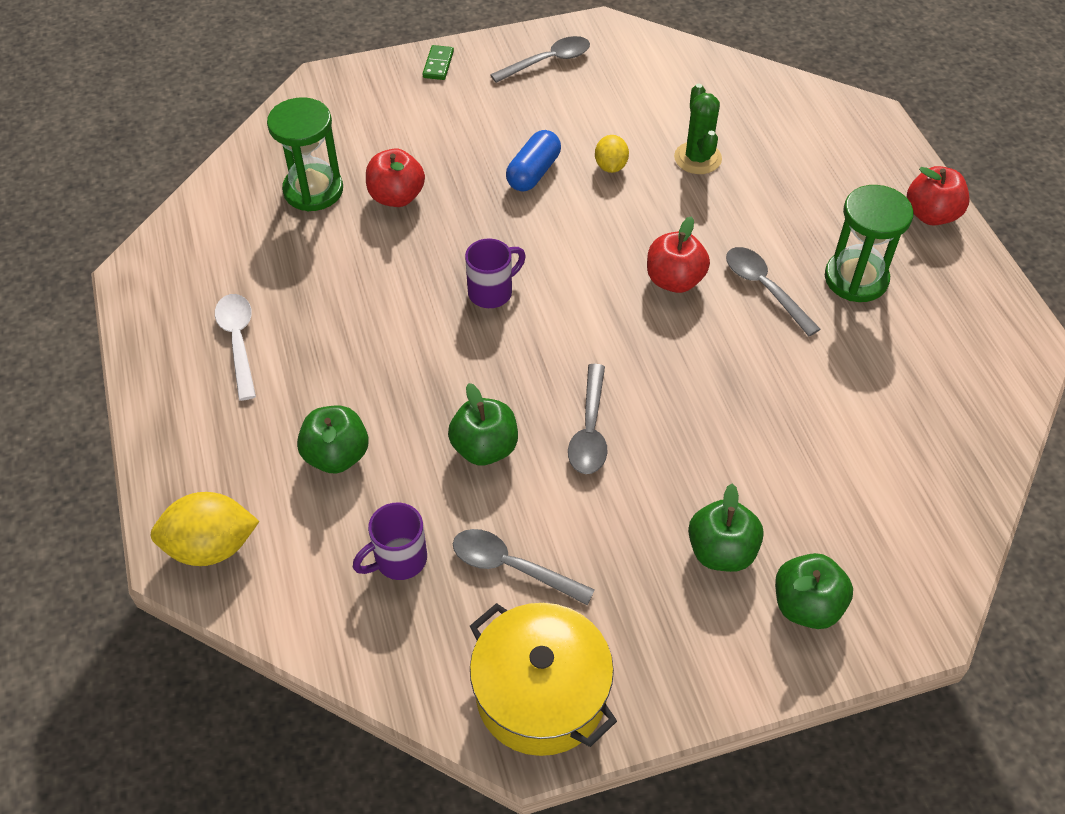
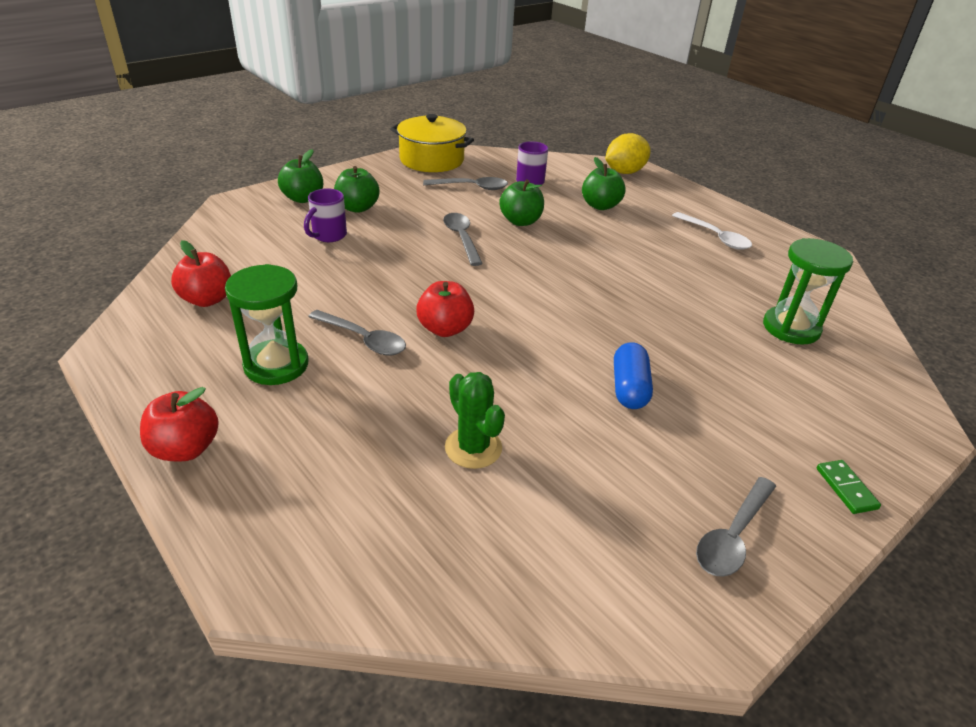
camera: 155 degrees right, 15 degrees down
(396, 197) = (722, 338): red apple -> red apple (207, 299)
(492, 292) = (583, 292): purple mug -> purple mug (328, 236)
(610, 166) = (560, 414): yellow lemon -> none

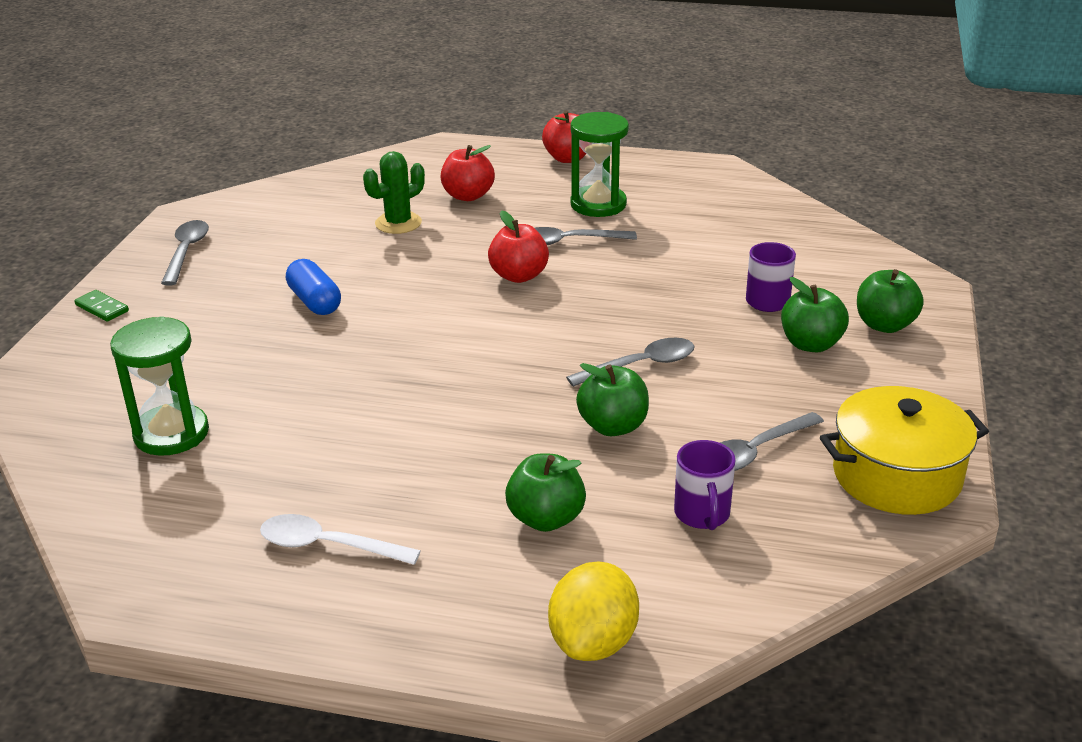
camera: 145 degrees right, 5 degrees down
(207, 299) = (732, 212): red apple -> red apple (468, 196)
(462, 238) = (640, 365): grey spoon -> grey spoon turned 60 degrees counterclockwise
(473, 448) = (398, 223): green cactus -> green cactus turned 60 degrees counterclockwise

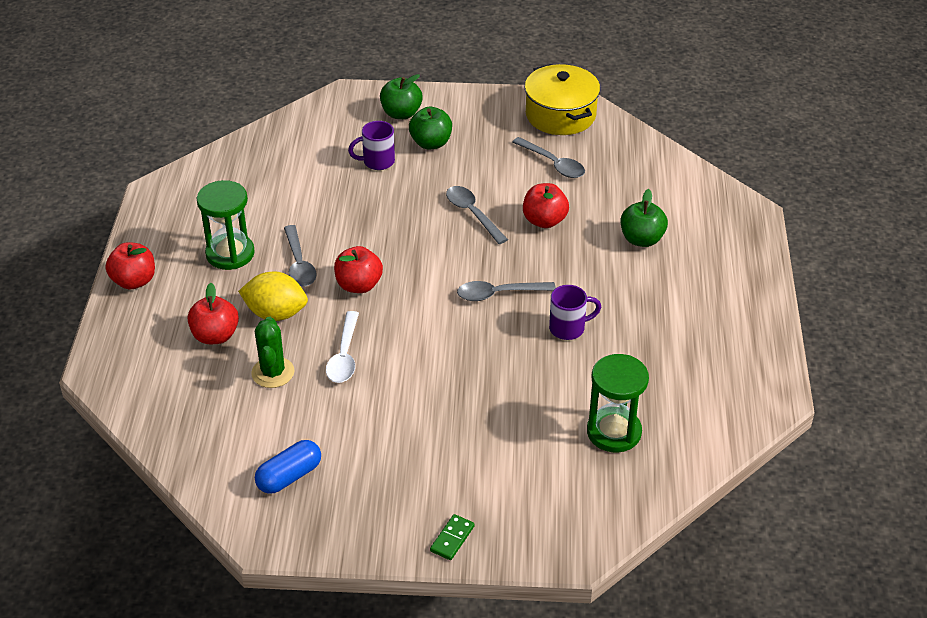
camera: 100 degrees left, 10 degrees up
(186, 252) = (342, 510): grey spoon -> grey spoon (499, 294)
(314, 301) = (417, 397): blue capsule -> blue capsule (289, 476)
(328, 546) = (697, 324): white spoon -> white spoon (344, 355)
(398, 223) = (273, 372): green cactus -> green cactus turned 45 degrees clockwise
(593, 642) = (730, 213): yellow lemon -> yellow lemon (276, 313)
(613, 426) = (544, 221): green apple -> red apple
(702, 515) = (618, 181): purple mug -> purple mug (568, 328)

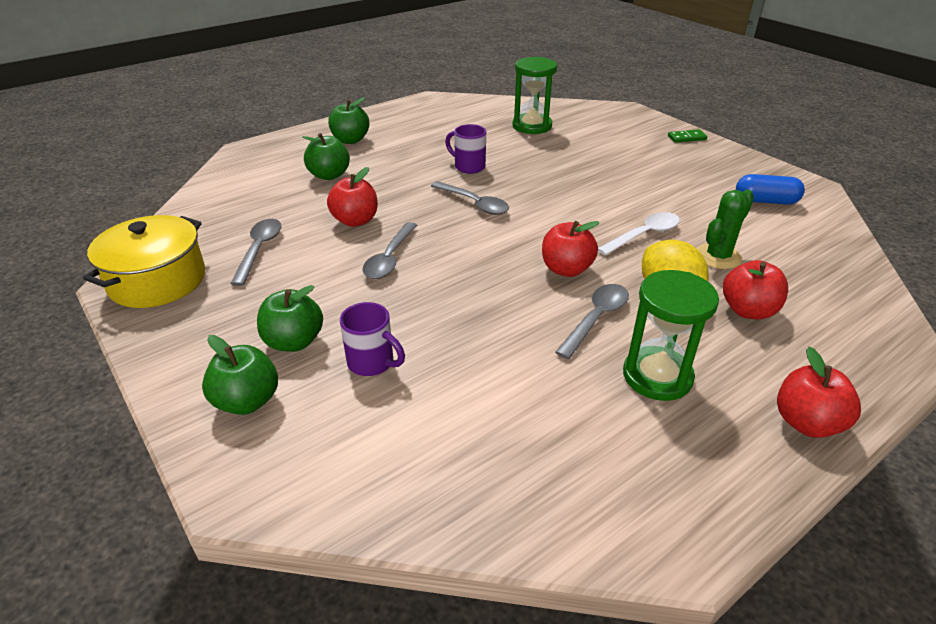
camera: 130 degrees left, 5 degrees down
(710, 283) = (350, 140): none -> green apple

